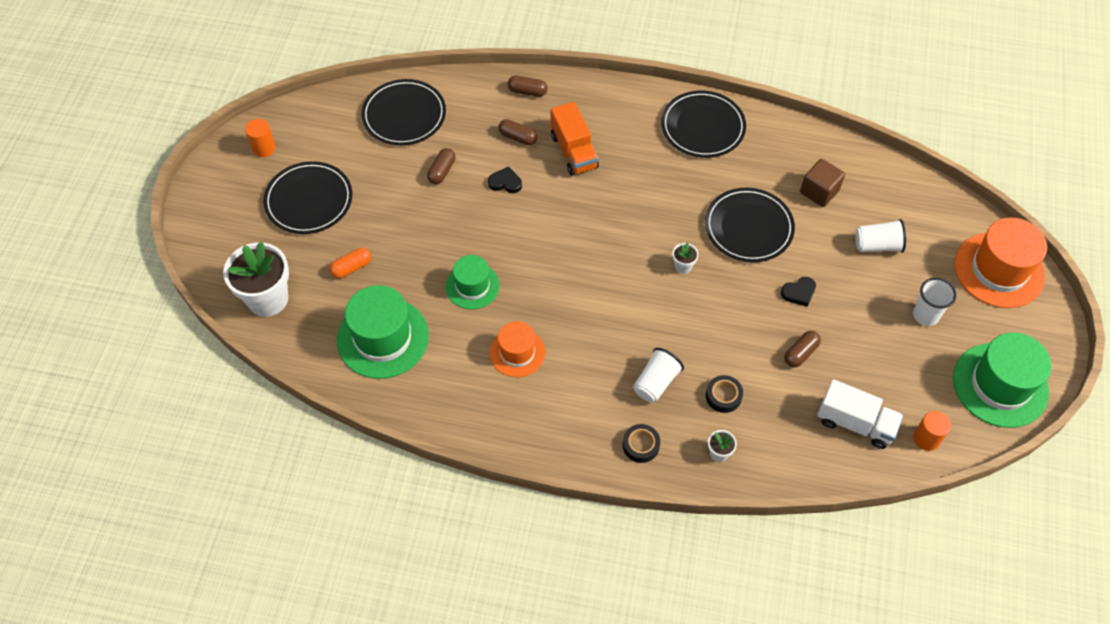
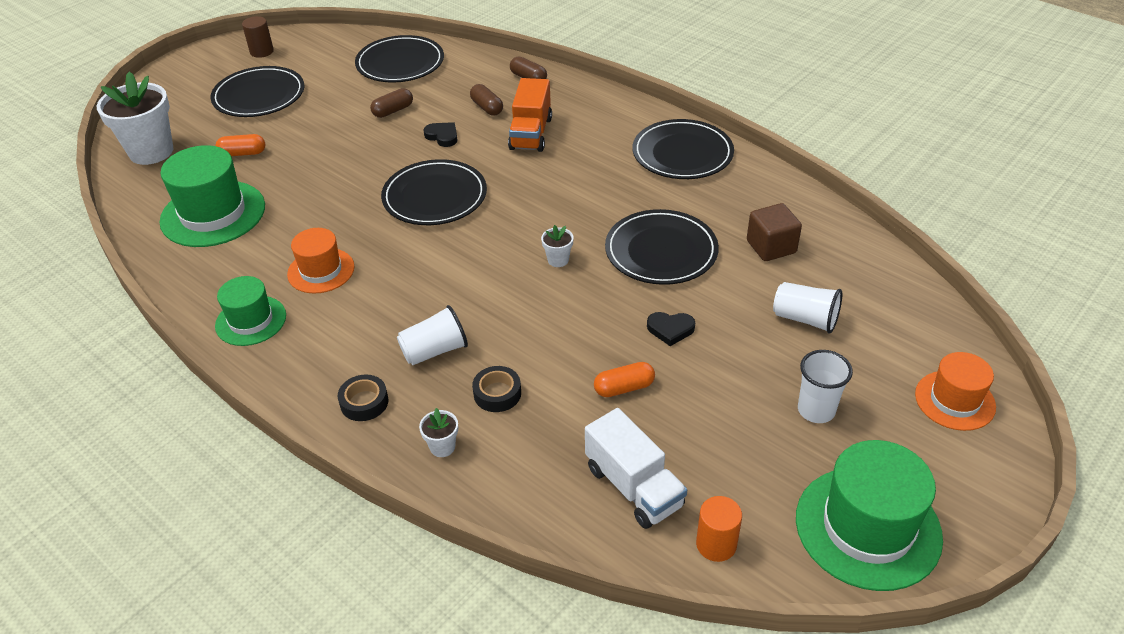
camera: 30 degrees right, 15 degrees down
(264, 148) = (262, 51): orange cylinder -> brown cylinder
(472, 286) = (333, 203): green hat -> green hat (251, 321)
(547, 246) = (435, 197): none -> black plate
(800, 353) = (624, 388): brown capsule -> orange capsule
(999, 270) = (955, 400): orange hat -> orange hat, size x0.60

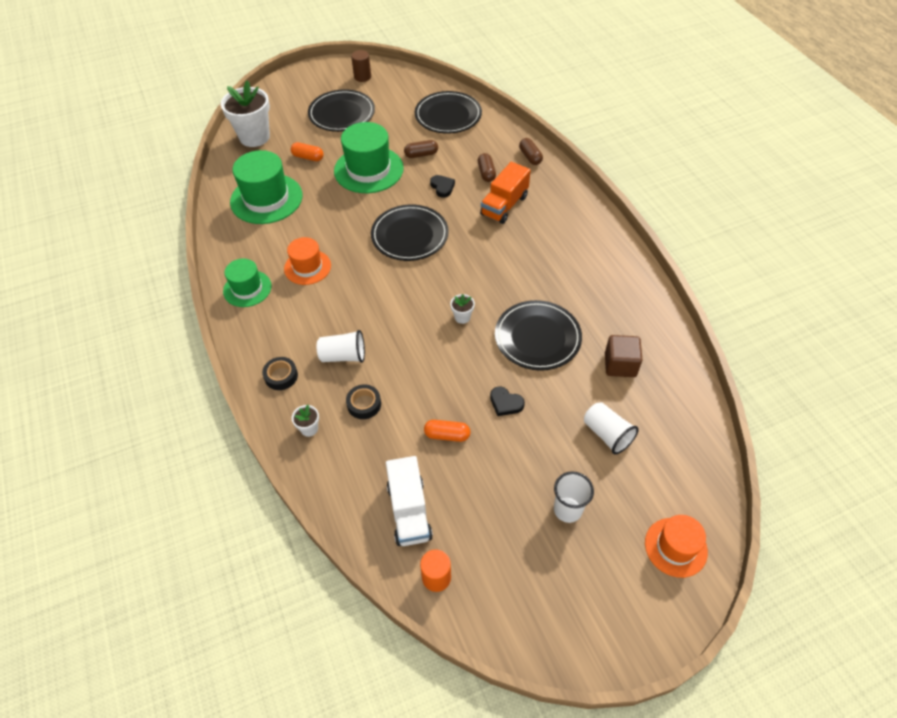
camera: 25 degrees right, 10 degrees up
(682, 154) = (603, 261): black plate -> none
(868, 527) = (545, 614): green hat -> green hat (368, 170)

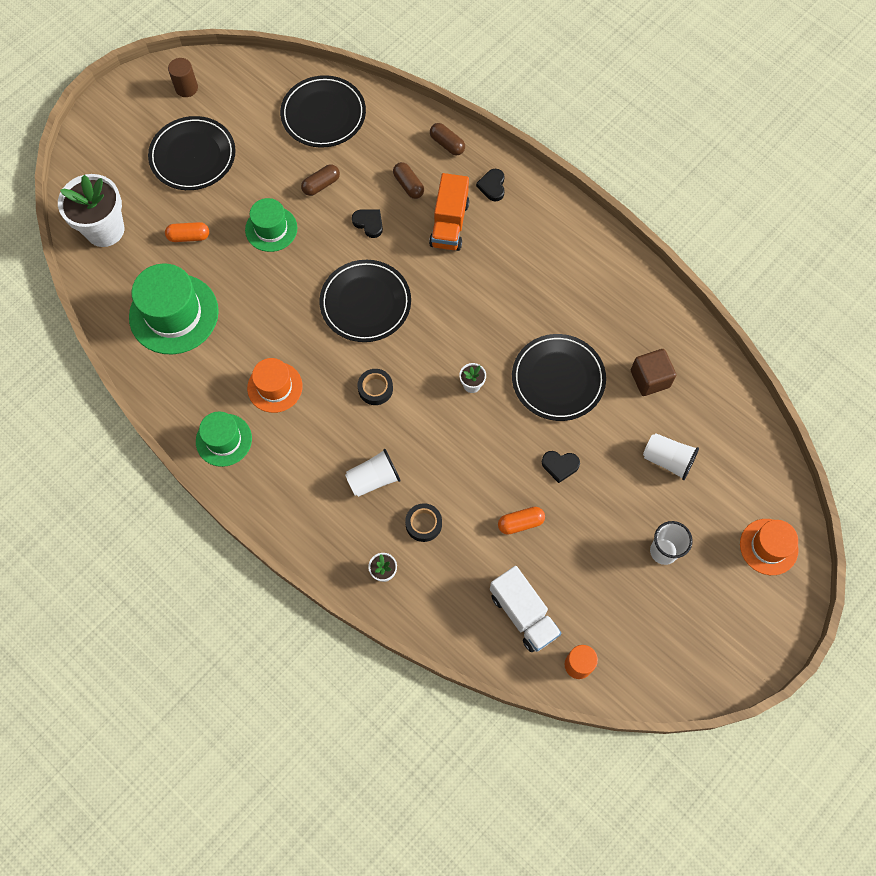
camera: 25 degrees left, 15 degrees up
(281, 376) = (322, 528): black tape -> black tape (375, 389)
(368, 170) = (271, 229): green hat -> green hat, size x0.60
(551, 192) = (492, 186): none -> black heart

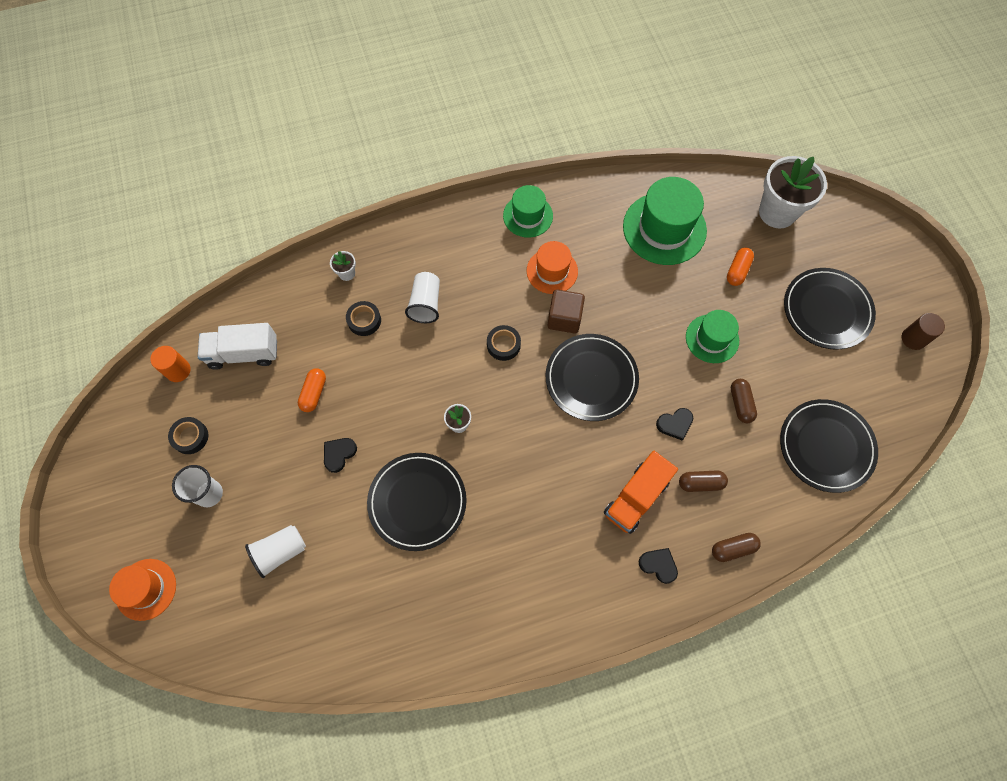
camera: 120 degrees right, 0 degrees up
(449, 224) = (636, 497): orange truck -> orange truck turned 90 degrees counterclockwise
(629, 605) = (190, 437): none -> black tape
(650, 379) = (364, 588): brown cube -> brown cube (564, 318)

